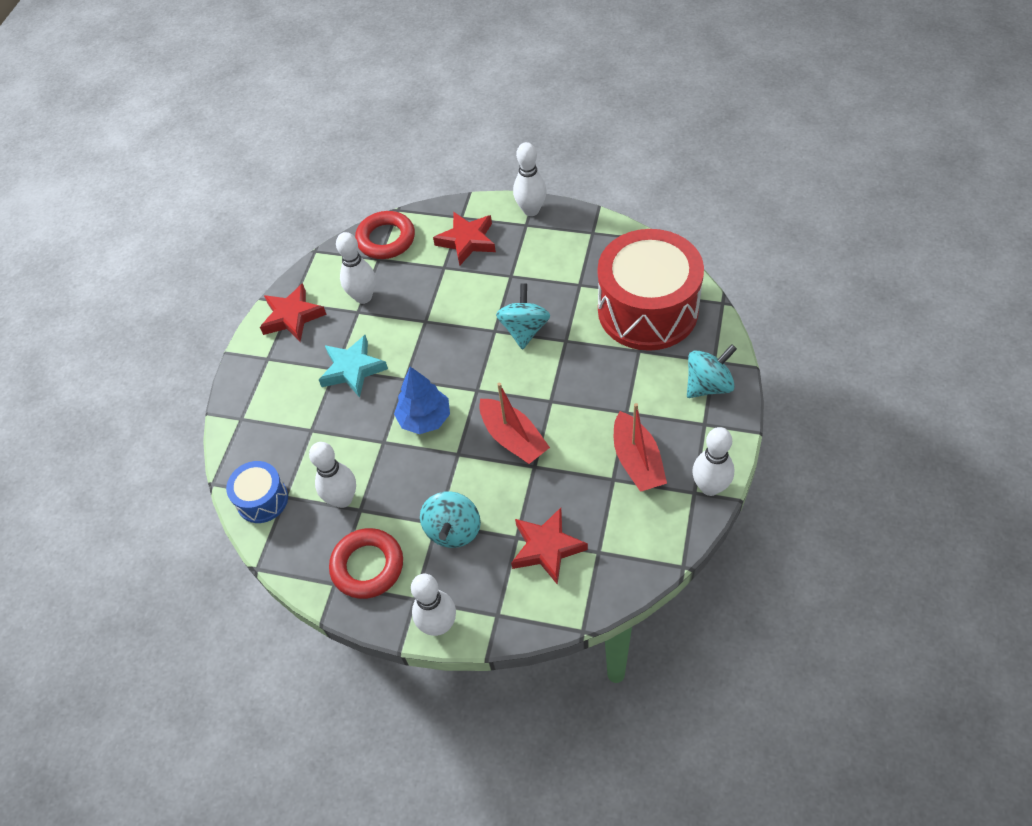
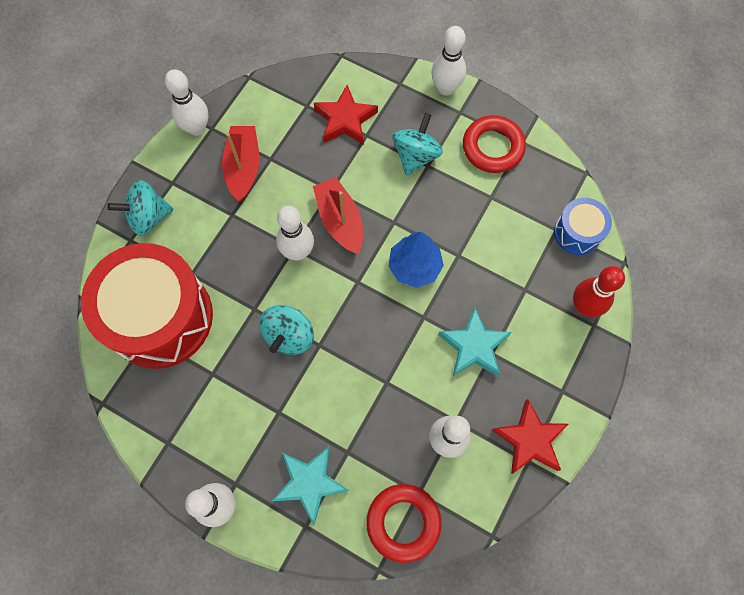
camera: 170 degrees left, 15 degrees up
(251, 431) = (584, 306): none -> red bowling pin
(342, 499) = (505, 211): white bowling pin -> white bowling pin (298, 252)
(467, 241) = (310, 483): red star -> turquoise star

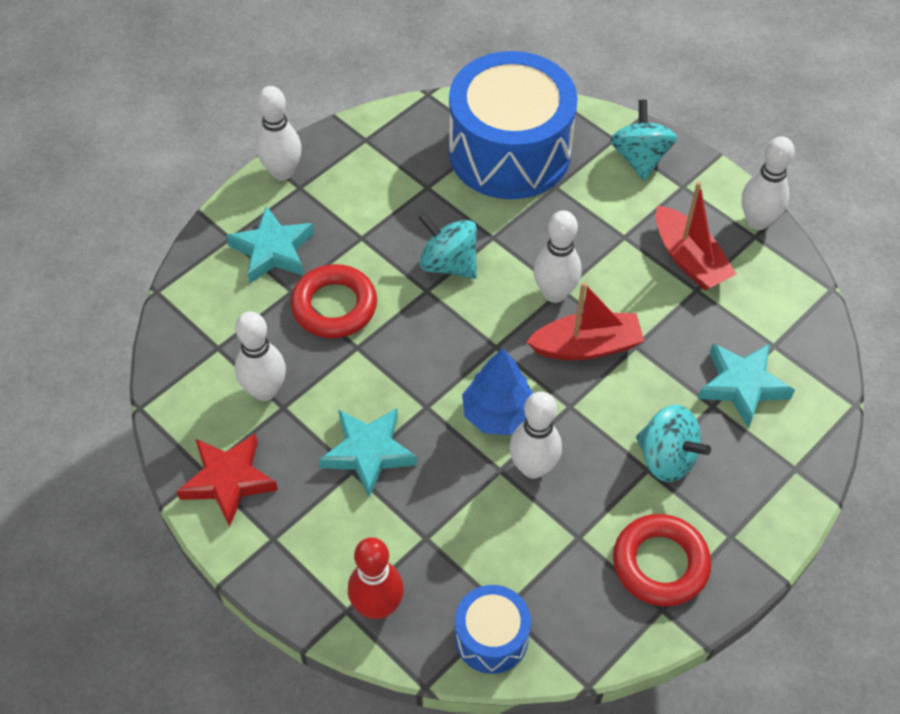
camera: 105 degrees right, 15 degrees down
(160, 317) = (509, 152): red drum -> blue drum
(243, 167) = (689, 259): red boat -> red boat turned 45 degrees clockwise
(345, 120) = (742, 386): red star -> turquoise star
(403, 522) = (193, 325): red ring -> red ring (334, 306)
(445, 88) = (776, 528): white bowling pin -> white bowling pin (533, 467)

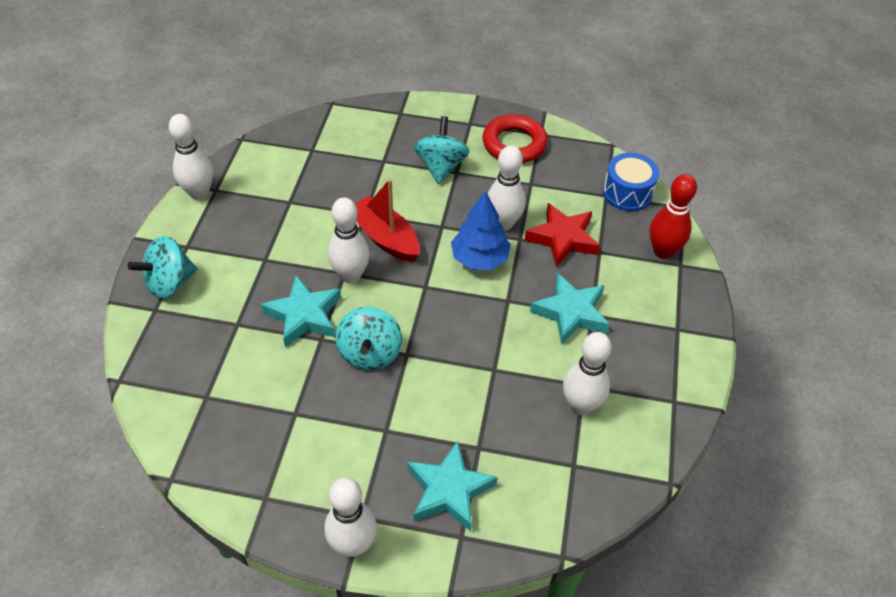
camera: 125 degrees left, 5 degrees down
(228, 480) = (666, 381): red star -> red star (562, 238)
(334, 306) = (469, 407): red ring -> none
(509, 152) = (214, 374): blue drum -> none
(689, 259) = (263, 215): red boat -> none
(742, 386) = (357, 153): turquoise star -> turquoise star (304, 315)

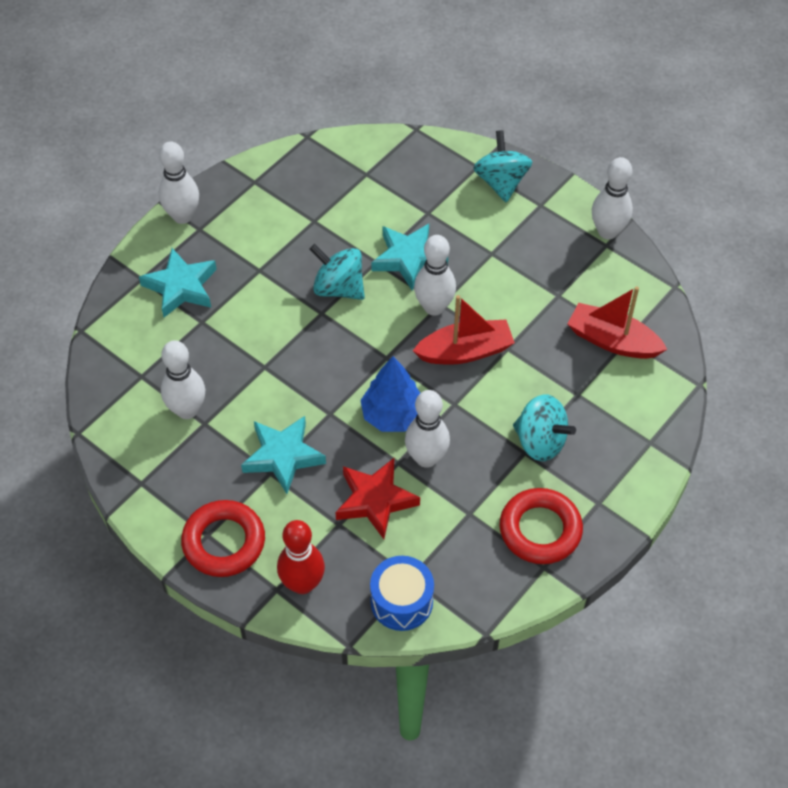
camera: 120 degrees right, 5 degrees up
(319, 157) = (612, 341): none -> red boat
(674, 314) = (224, 542): none -> red ring

